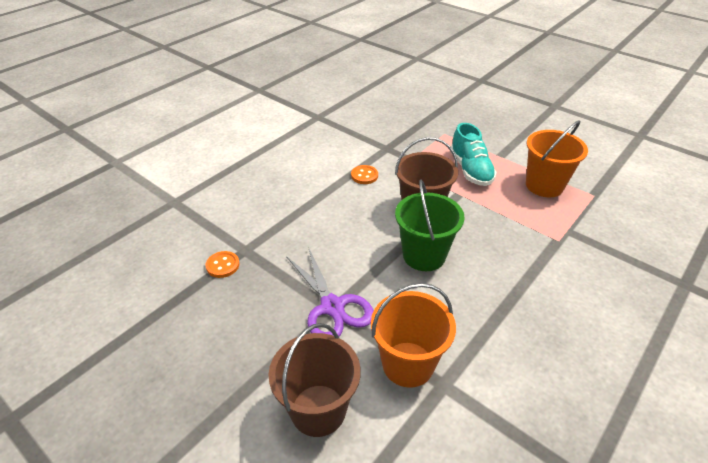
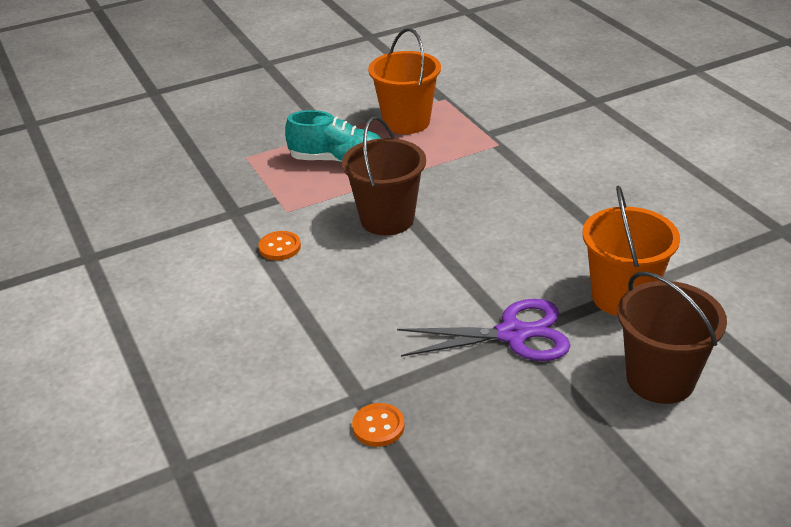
camera: 65 degrees left, 5 degrees down
(424, 255) = (467, 240): green bucket -> none

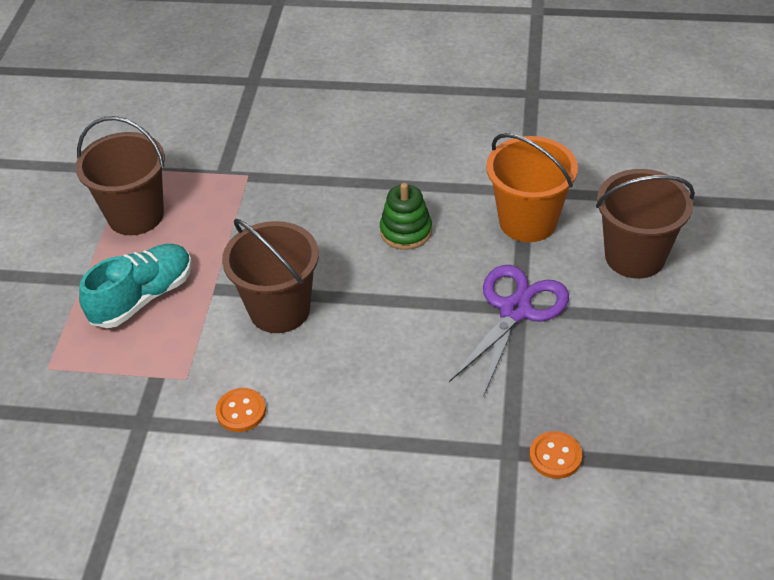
camera: 55 degrees left, 10 degrees up
(406, 122) = (135, 215): orange bucket -> brown bucket
(531, 239) = (406, 231): none -> green stacking toy

